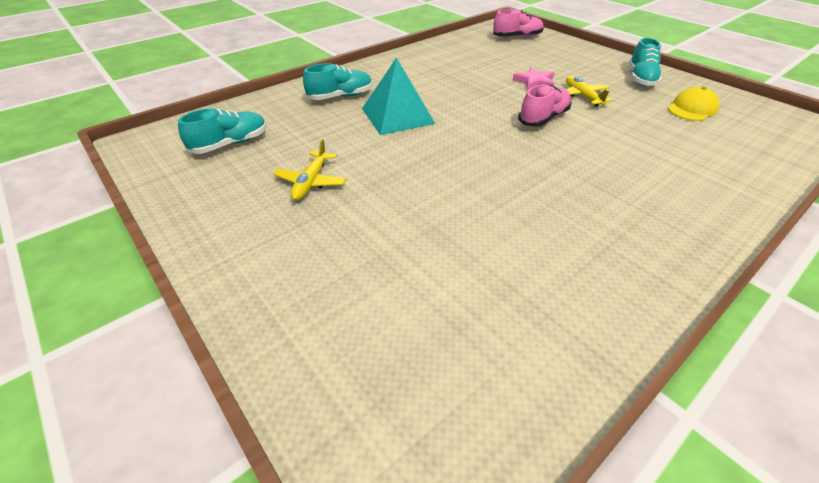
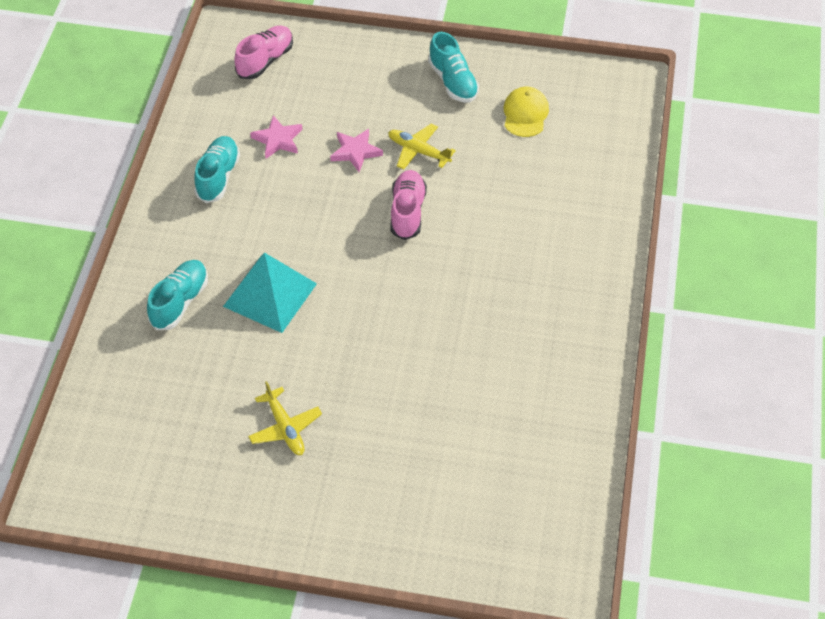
camera: 40 degrees left, 10 degrees up
(230, 144) = (155, 438): turquoise shoe -> turquoise shoe (218, 177)
(488, 62) = (278, 140): none -> pink star

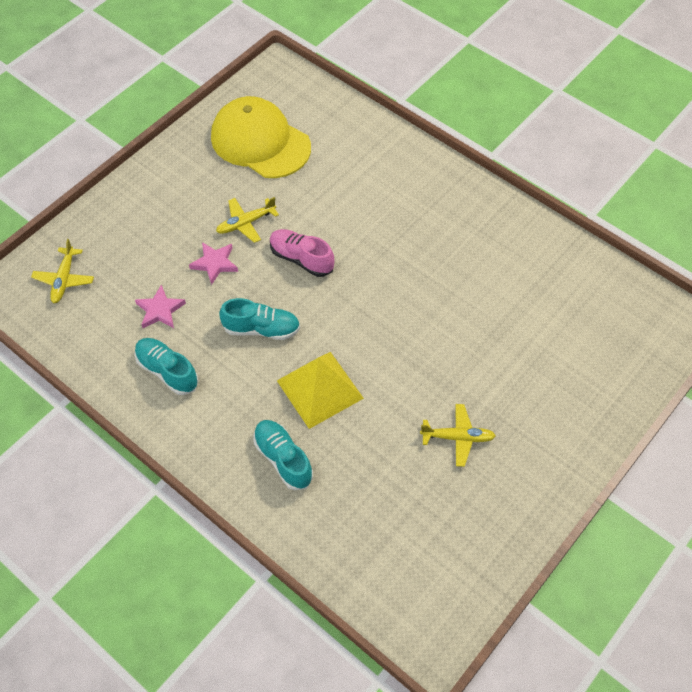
camera: 60 degrees left, 5 degrees up
(265, 60) = (64, 279): pink shoe -> yellow plane
(270, 294) = (319, 389): turquoise pyramid -> yellow pyramid
(453, 82) = (193, 168): turquoise shoe -> turquoise shoe (261, 329)
(525, 114) = (260, 142): yellow cap -> yellow cap, size x2.00

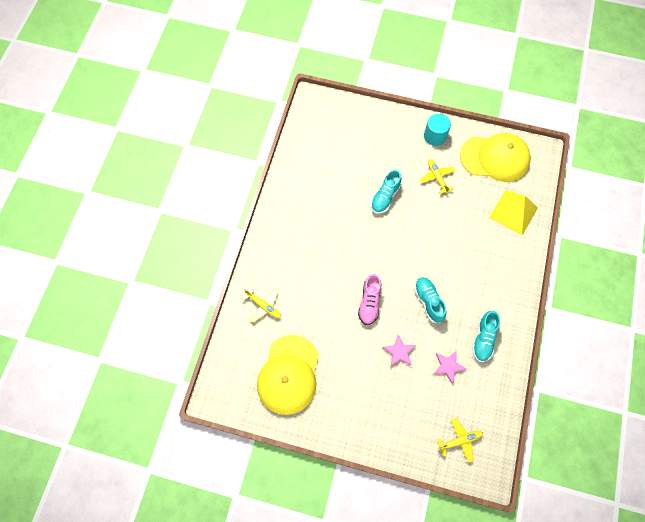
camera: 115 degrees left, 10 degrees up
(246, 223) = (360, 349): yellow plane -> yellow plane (263, 306)
(283, 459) = (497, 252): turquoise shoe -> turquoise shoe (385, 197)
(319, 389) = (448, 253): yellow pyramid -> yellow pyramid (513, 212)
(455, 551) = (495, 158): none -> yellow cap
(540, 473) = (435, 136): none -> turquoise cylinder

